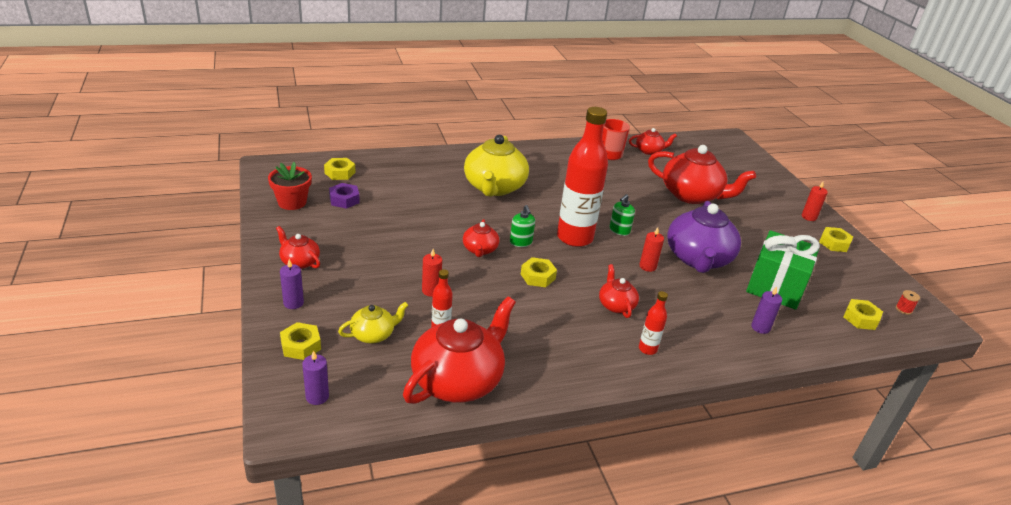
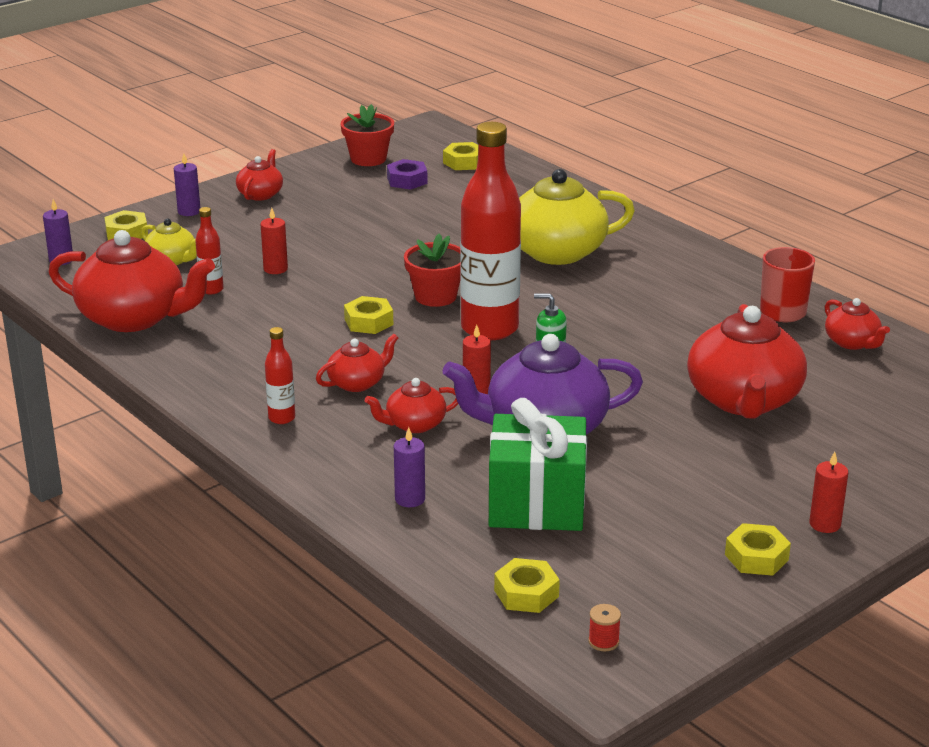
camera: 70 degrees right, 5 degrees down
(480, 250) = (389, 276): red teapot -> red teapot (414, 424)
(521, 242) = (435, 296): green soap dispenser -> red flower pot

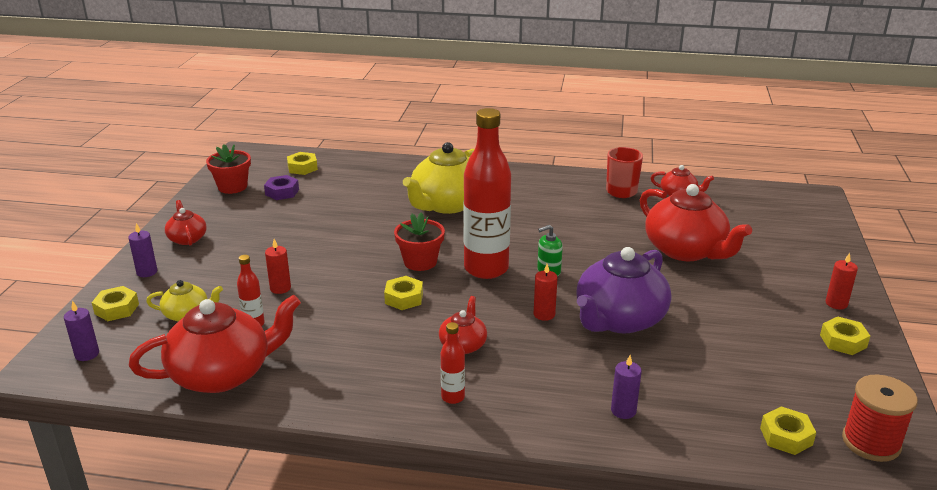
camera: 40 degrees left, 0 degrees up
(414, 424) = (543, 356): red teapot -> none
(536, 504) = (695, 372): green gift -> none
(603, 641) = (871, 442): red spool -> red spool, size x2.33

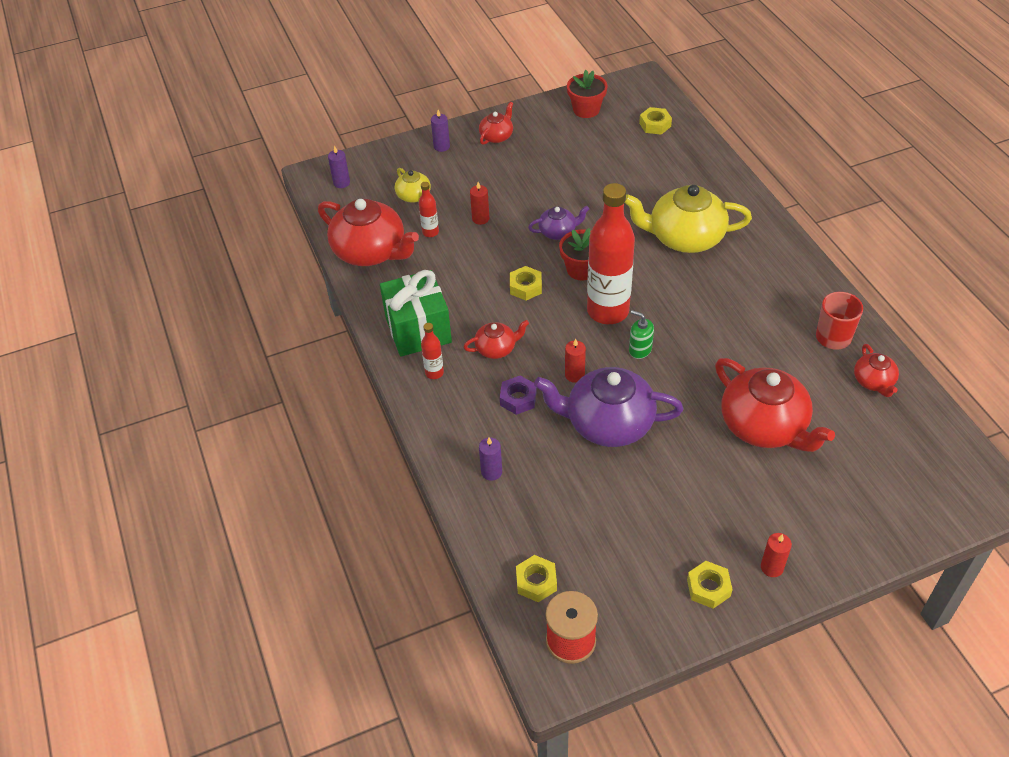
camera: 60 degrees right, 20 degrees up
(117, 309) = (393, 162): yellow nut -> none
(282, 192) = (606, 138): purple nut -> purple nut (518, 399)
(358, 255) = (558, 232): none -> purple teapot
(379, 385) = (418, 329): none -> green gift
(686, 250) = (764, 426): red teapot -> red teapot turned 60 degrees counterclockwise

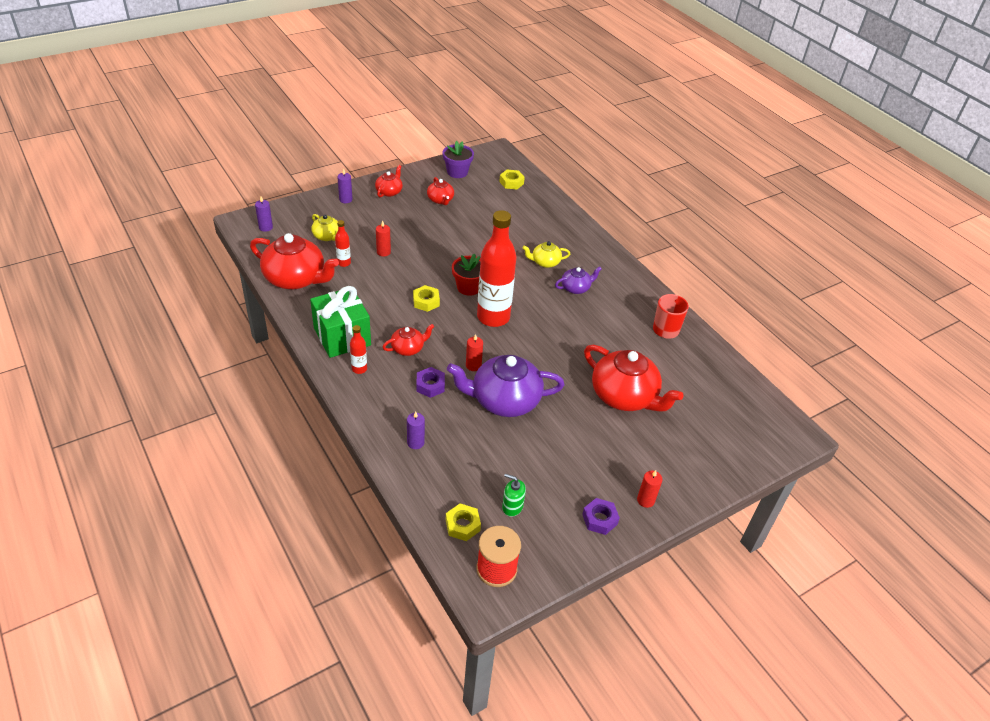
camera: 15 degrees left, 5 degrees down
(558, 232) = (446, 260): purple teapot -> purple teapot (576, 288)
(586, 109) = (457, 172): red flower pot -> purple flower pot
(640, 349) = (522, 344): green soap dispenser -> green soap dispenser (512, 507)
(684, 237) = (545, 262): yellow teapot -> yellow teapot, size x0.50
(708, 588) = (599, 519): yellow nut -> purple nut
(873, 381) = (700, 360): red teapot -> red teapot (440, 200)

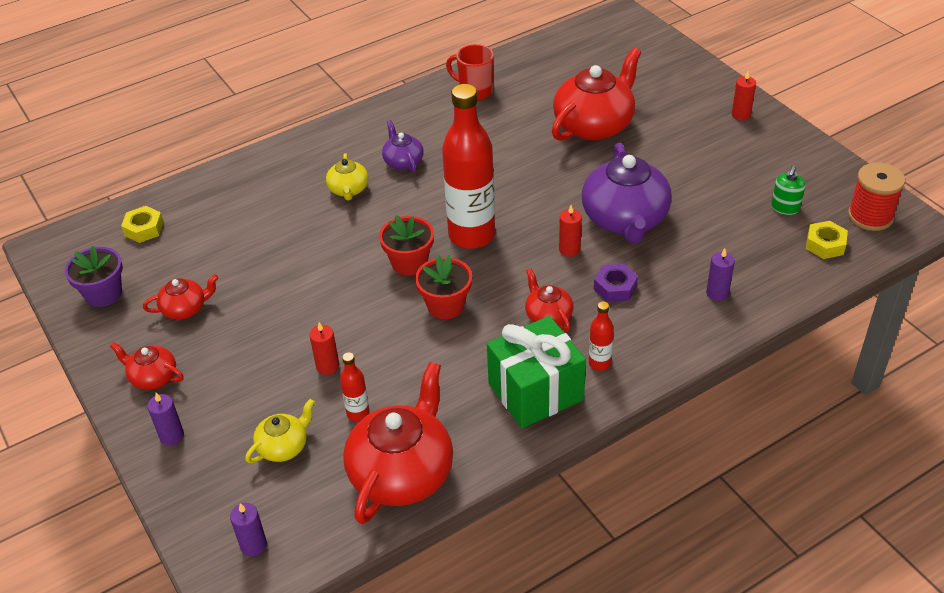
camera: 85 degrees left, 0 degrees up
(426, 301) = (445, 305): yellow nut -> red flower pot
(599, 519) = (777, 145): purple nut -> none

